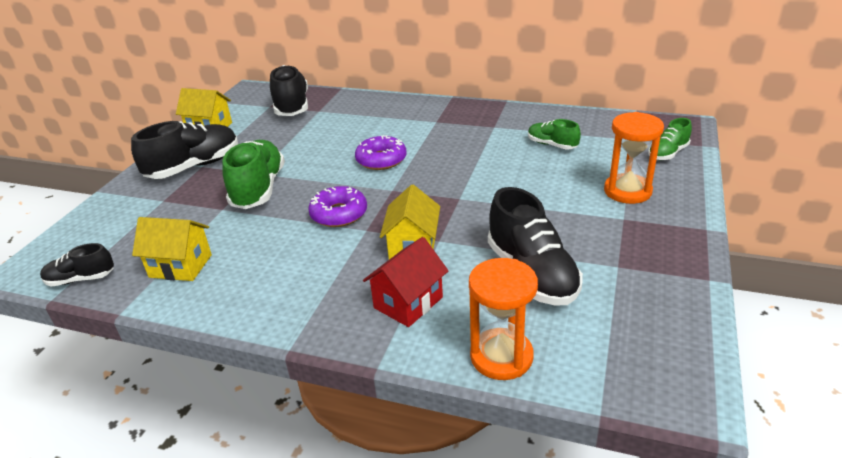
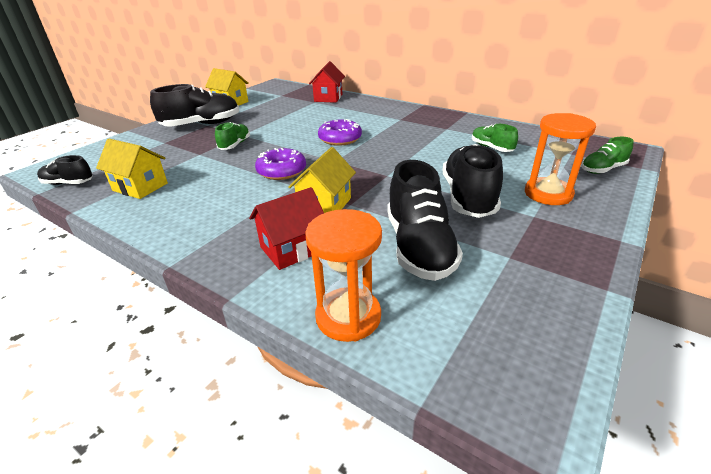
camera: 15 degrees right, 0 degrees up
(258, 189) = (235, 145): green shoe -> green shoe, size x0.55
(292, 106) = (297, 97): black shoe -> black shoe (468, 197)
(333, 102) = (328, 98): none -> red house

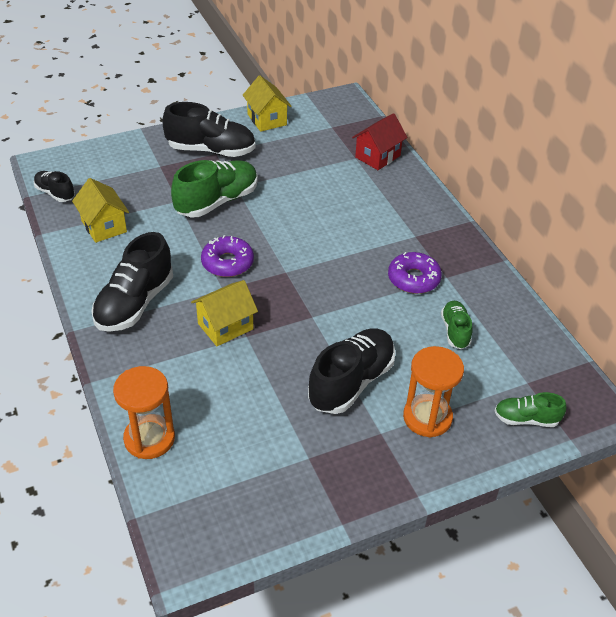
camera: 30 degrees right, 10 degrees up
(235, 145) = (217, 201): green shoe -> green shoe, size x1.83
(292, 249) = (163, 360): red house -> none
(340, 139) = (320, 240): purple donut -> purple donut (413, 279)
(419, 247) = (253, 410): black shoe -> black shoe (135, 303)

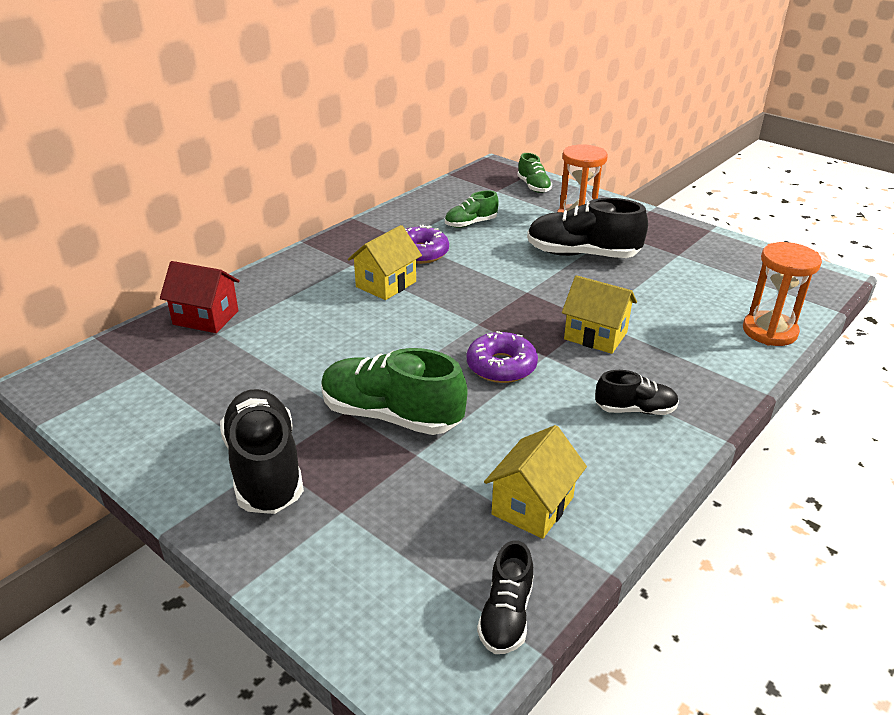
camera: 115 degrees left, 10 degrees down
(135, 303) = (635, 410): black shoe -> black shoe, size x0.55
(267, 119) = (143, 439): yellow house -> yellow house (386, 284)

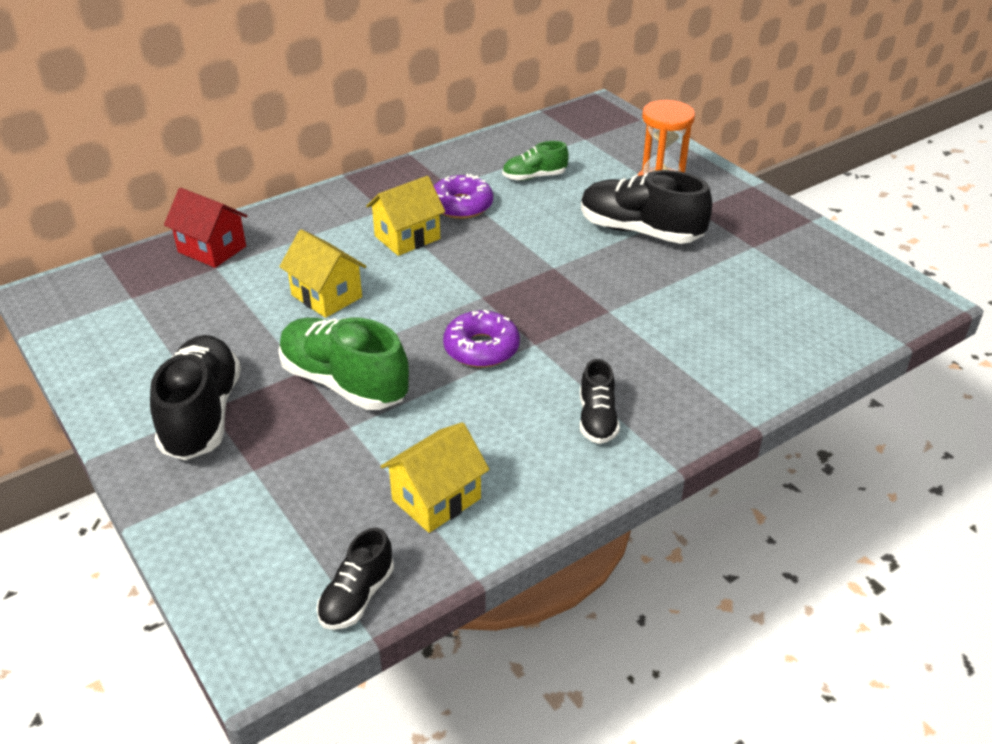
camera: 15 degrees right, 5 degrees up
(533, 187) = (630, 138): green shoe -> none
(595, 335) = (601, 330): yellow house -> yellow house (326, 296)
(635, 410) = (597, 419): black shoe -> black shoe turned 75 degrees clockwise
(769, 331) = (804, 355): orange hourglass -> none

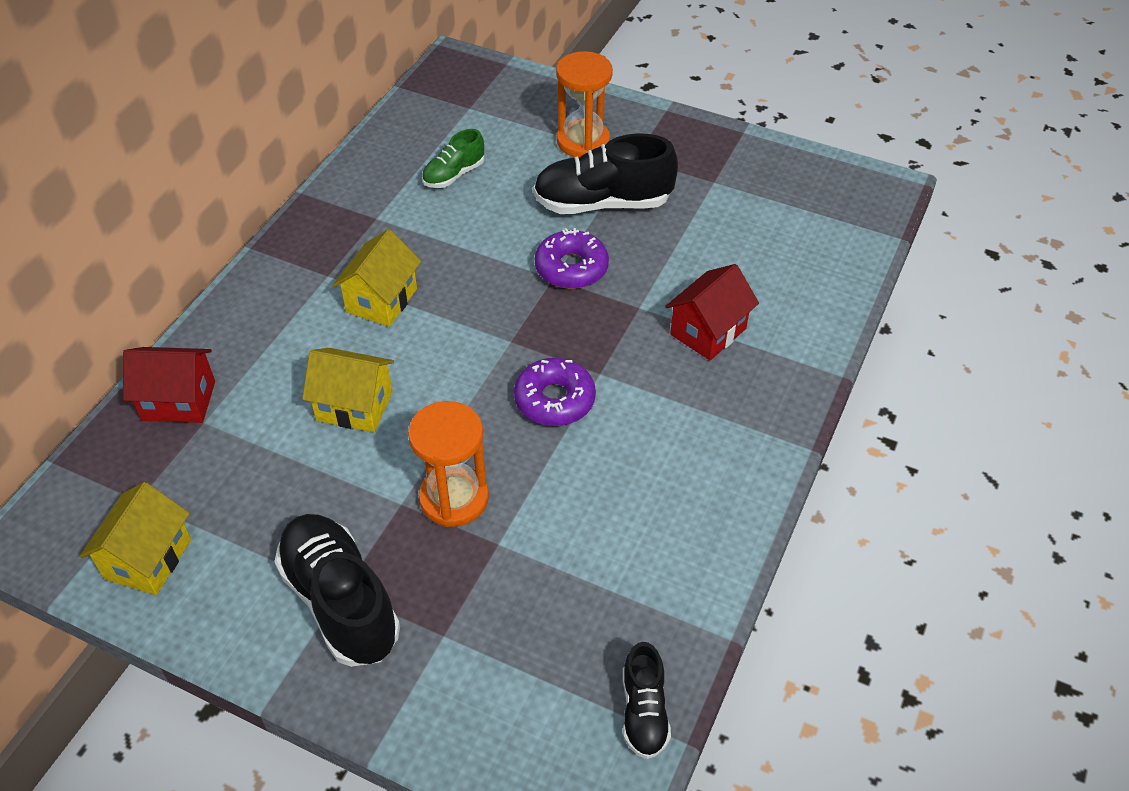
camera: 30 degrees left, 10 degrees up
(344, 383) = (454, 498): green shoe -> orange hourglass
(436, 499) = (637, 580): yellow house -> yellow house (148, 559)
(461, 205) = (407, 239): purple donut -> purple donut (571, 268)
(597, 419) = (712, 430): black shoe -> none
(655, 348) = (708, 331): none -> red house

